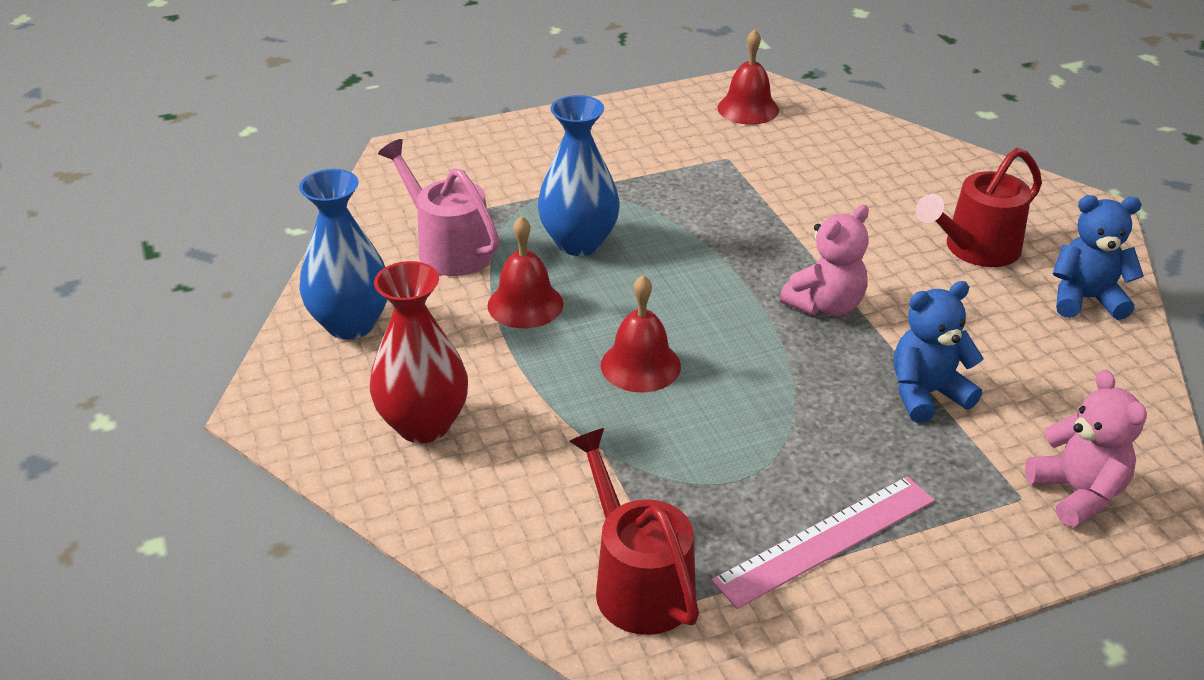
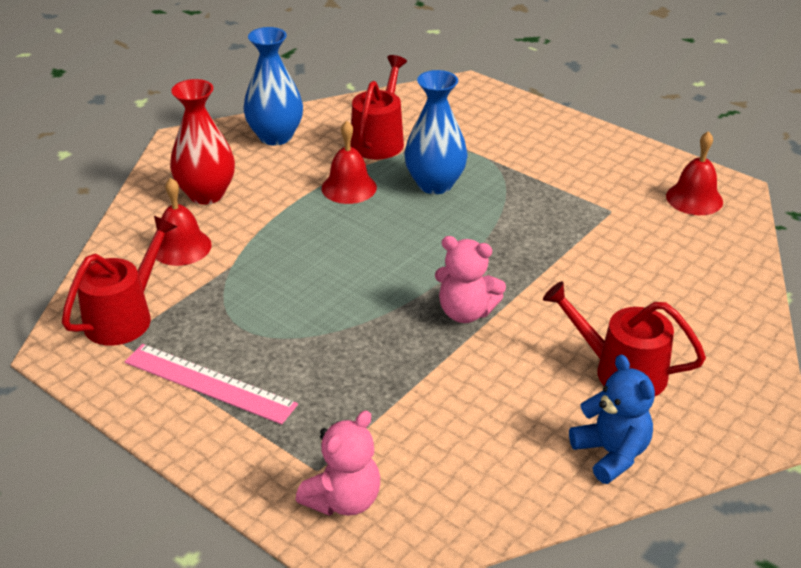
camera: 60 degrees right, 0 degrees up
(447, 248) = (380, 139): pink watering can -> red watering can
(640, 365) = (325, 252): red bell -> red bell (181, 247)
(926, 394) = (401, 391): blue teddy bear -> none

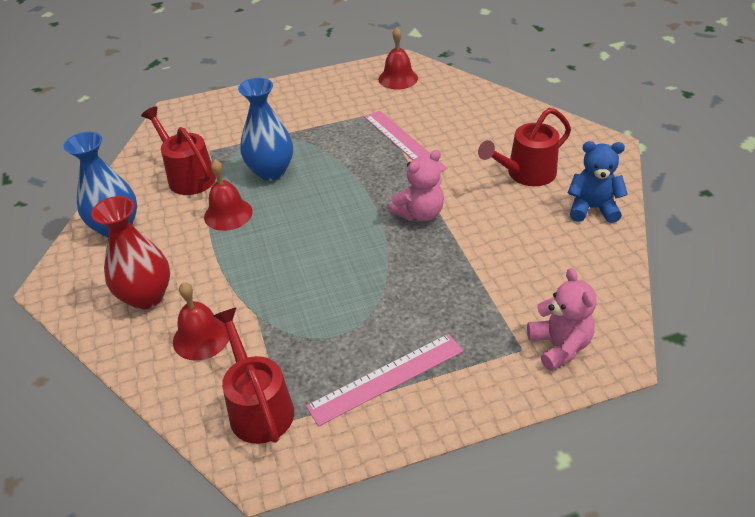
camera: 55 degrees left, 5 degrees up
(578, 251) = (404, 142): none -> pink ruler

